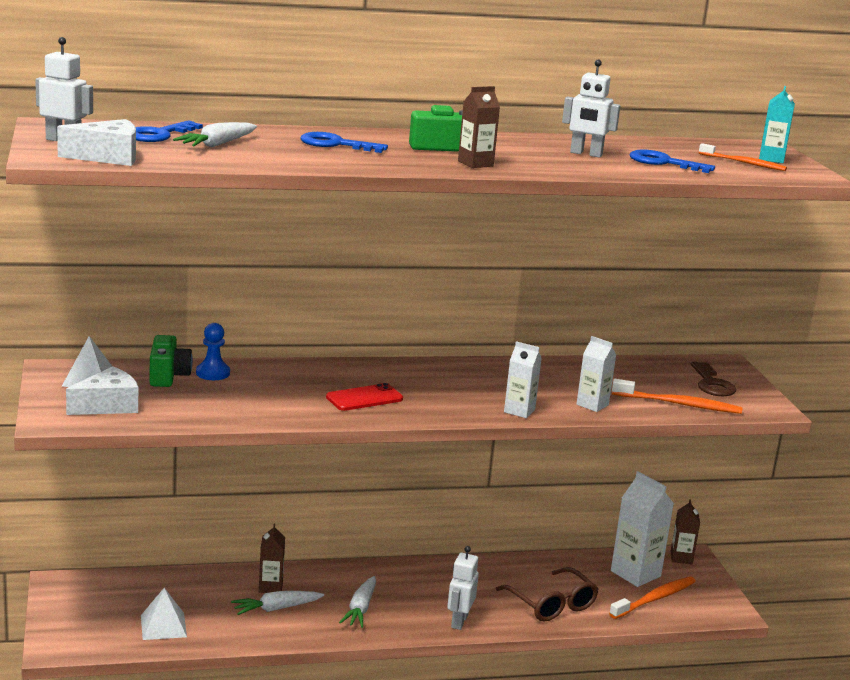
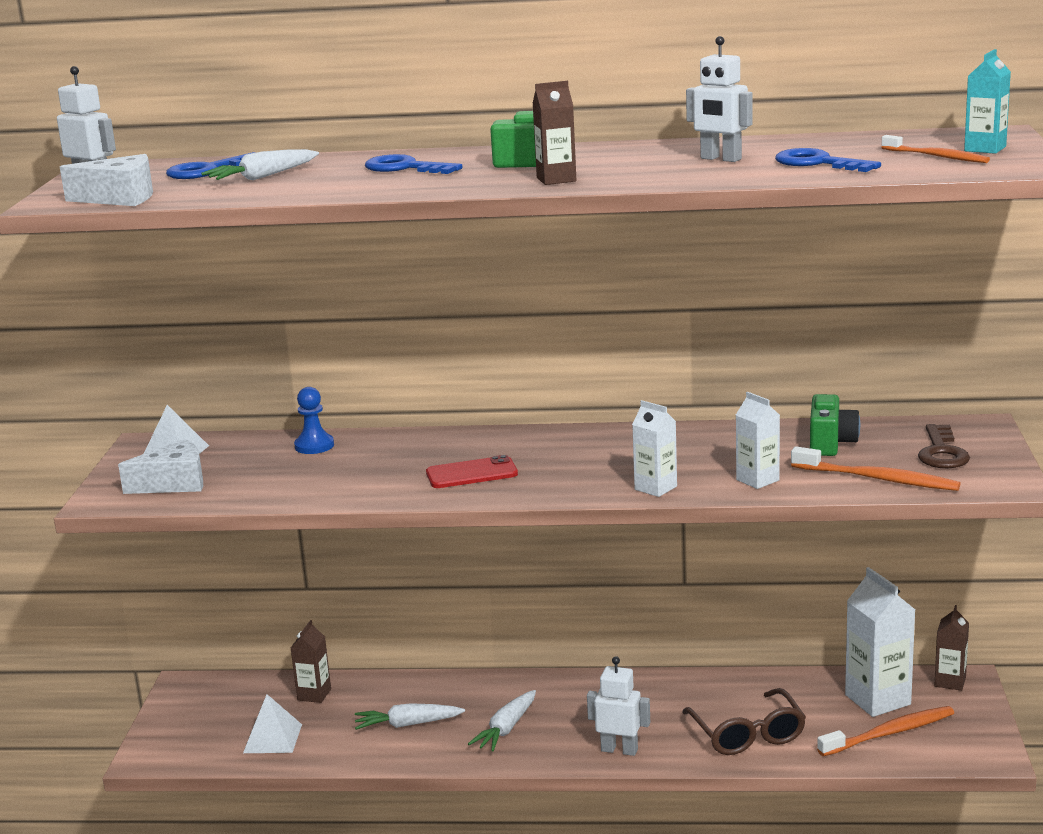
camera: 20 degrees right, 0 degrees up
(168, 376) = (262, 450): green camera -> green camera (830, 443)
(270, 587) = (413, 699): brown carton -> brown carton (314, 694)
(459, 621) = (619, 750): white robot -> white robot turned 75 degrees clockwise

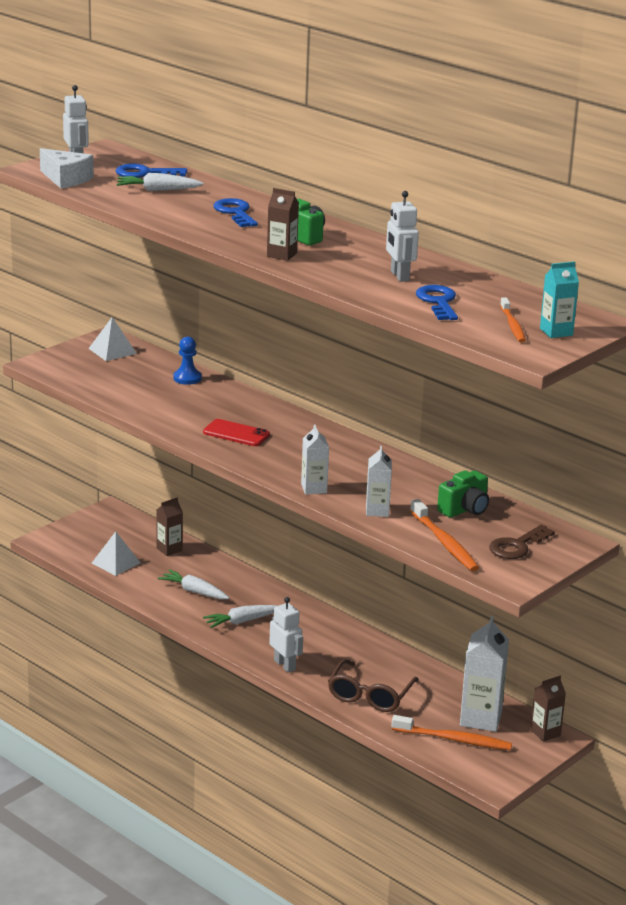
camera: 35 degrees right, 5 degrees up
(174, 483) = (84, 369): white cheese -> none

